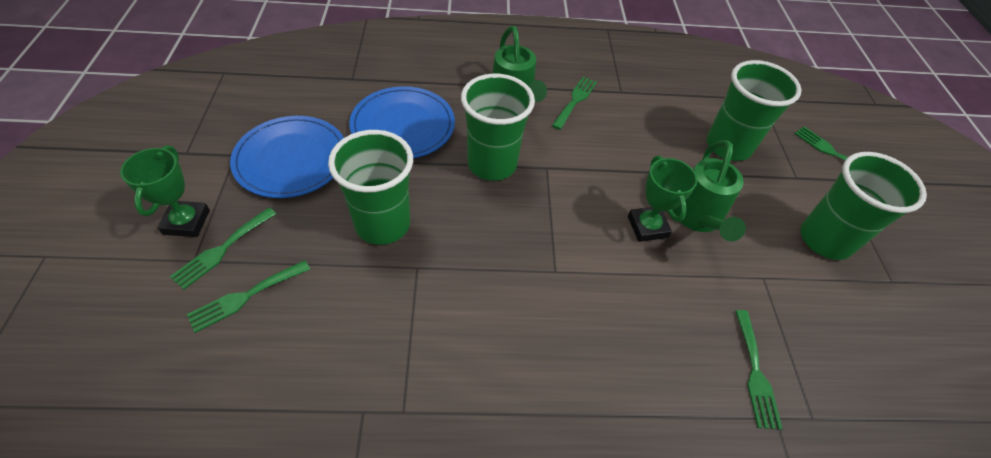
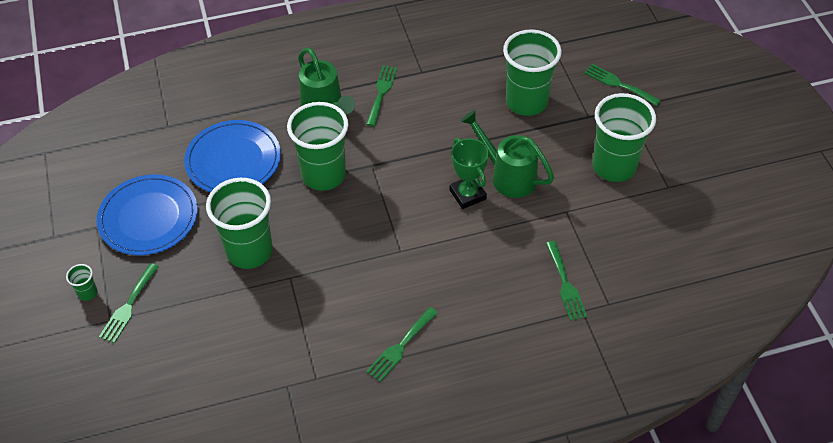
camera: 10 degrees left, 0 degrees up
(186, 222) = (88, 293): green trophy -> green cup
(245, 297) = (165, 335): green fork -> green fork (400, 347)
(698, 218) = (508, 176): green watering can -> green watering can turned 135 degrees clockwise

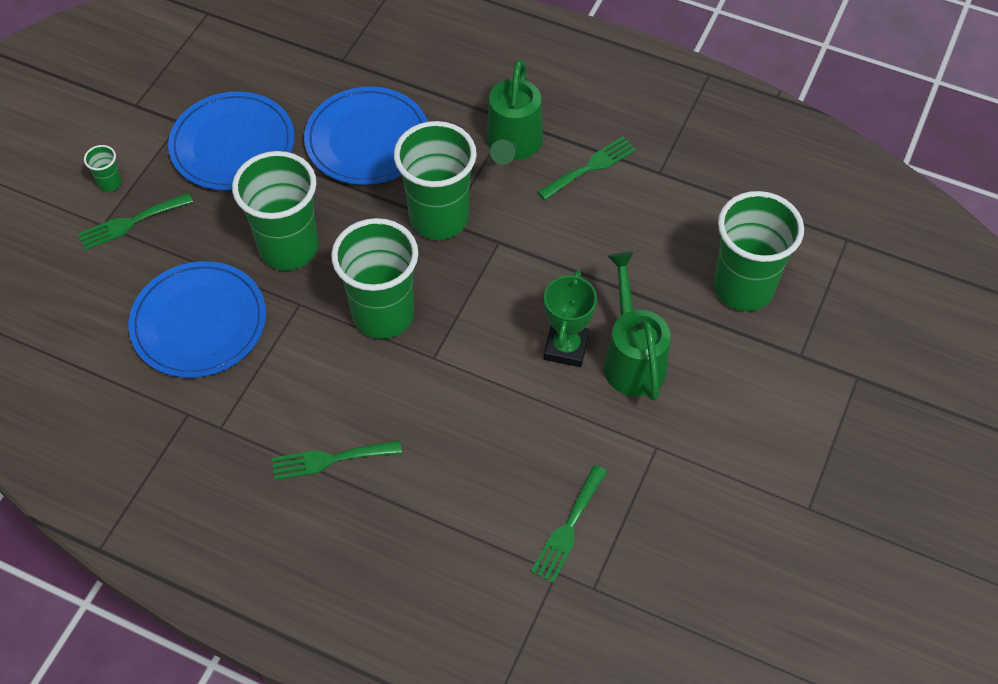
camera: 40 degrees right, 5 degrees up
(238, 331) = (199, 322): none -> blue plate
(614, 166) = (768, 436): green cup -> green cup (383, 314)
(618, 84) = (879, 342): green fork -> none

